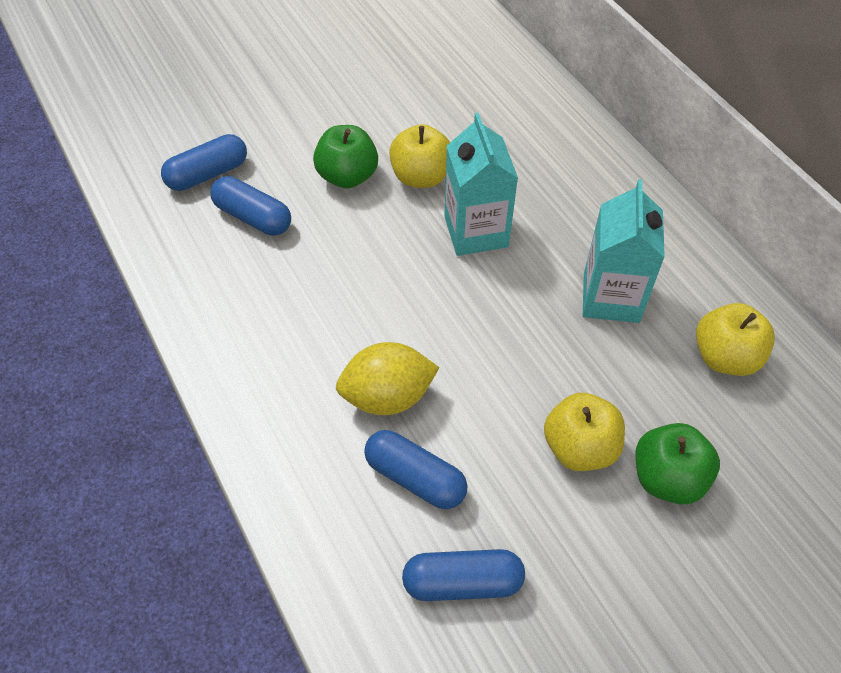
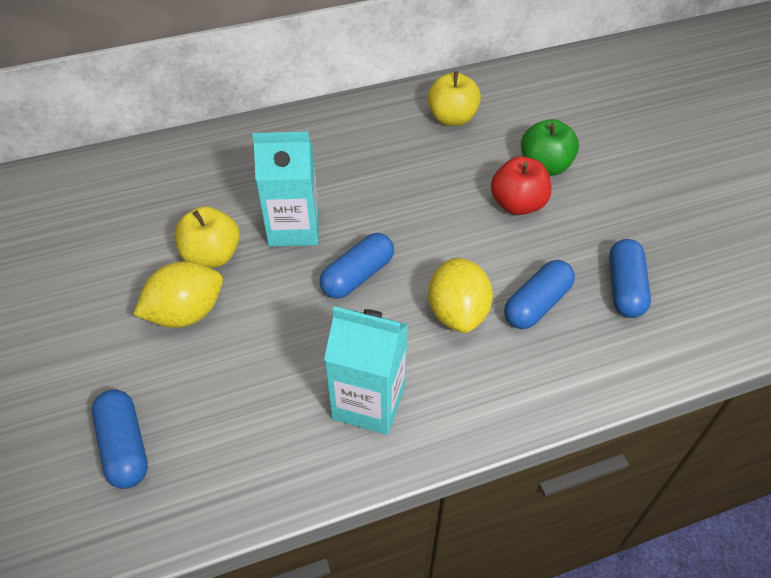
camera: 80 degrees left, 5 degrees down
(253, 217) = (211, 403): blue capsule -> blue capsule (358, 276)
(347, 176) = (186, 313): green apple -> yellow lemon
(579, 448) = (517, 205): yellow apple -> red apple
(611, 297) = (387, 162): turquoise carton -> turquoise carton (369, 402)

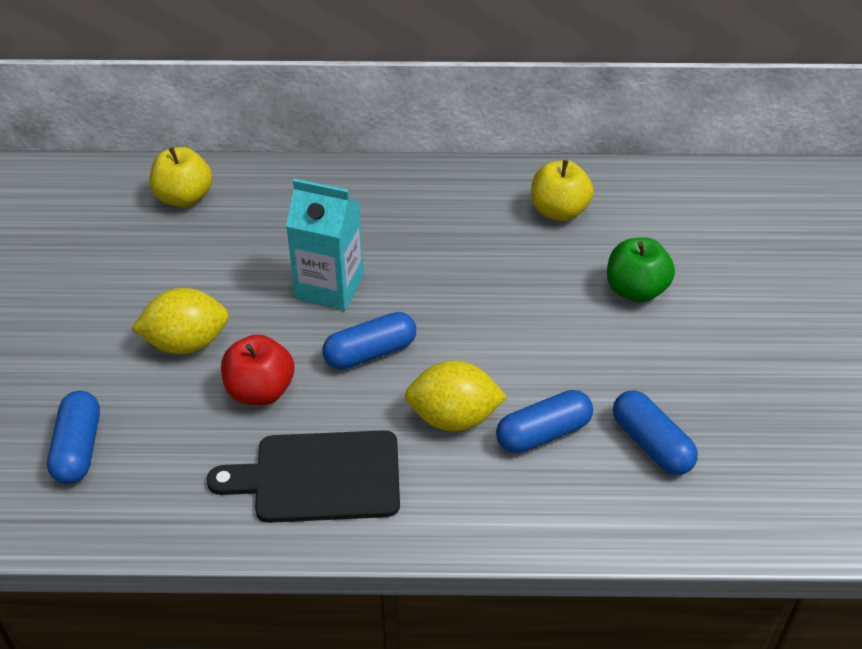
camera: 20 degrees right, 5 degrees down
(212, 256) = (236, 294): yellow apple -> yellow apple (184, 198)
(369, 402) = (319, 477): turquoise carton -> black cutting board
(457, 313) = (454, 418): yellow lemon -> yellow lemon turned 75 degrees clockwise
(517, 205) = (581, 324): red apple -> red apple (260, 391)
(624, 288) = (651, 444): blue capsule -> blue capsule turned 60 degrees counterclockwise

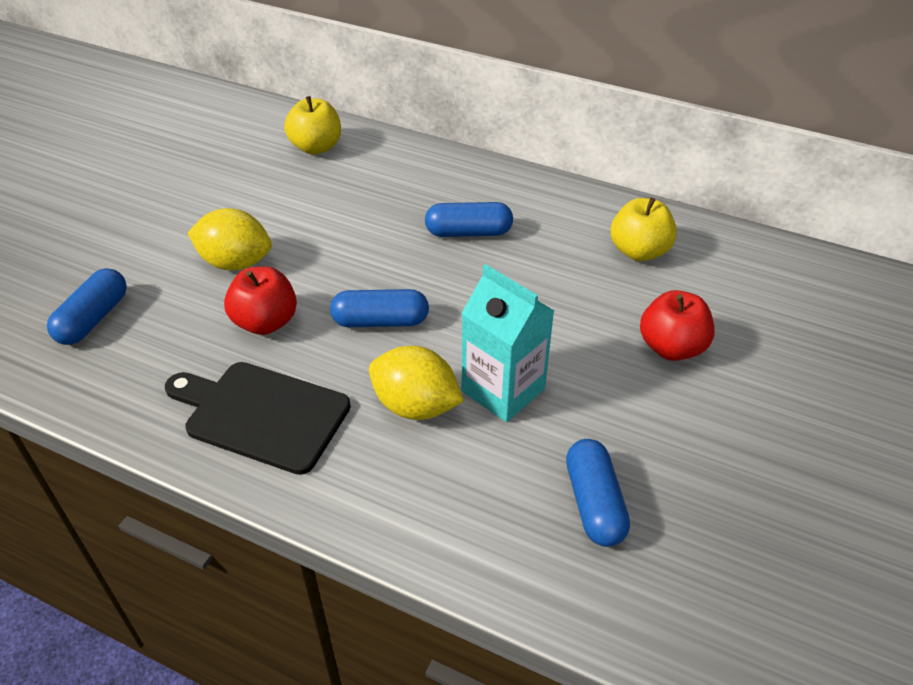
camera: 25 degrees right, 0 degrees up
(329, 287) = (384, 254): turquoise carton -> turquoise carton (503, 390)
(543, 433) = (491, 451): blue capsule -> blue capsule (468, 232)
(635, 290) = (671, 347): green apple -> red apple

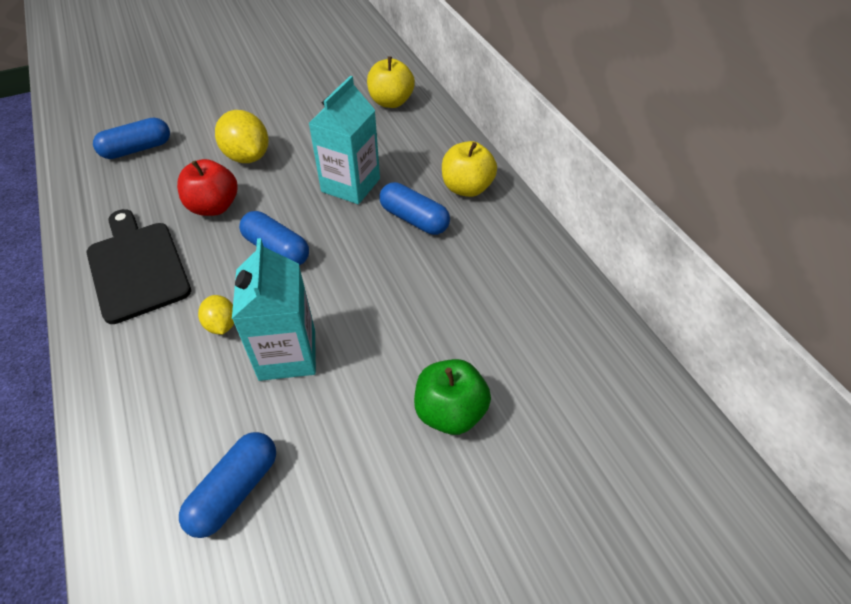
camera: 40 degrees right, 5 degrees up
(375, 235) = (350, 185): none -> turquoise carton
(415, 406) = (222, 325): yellow lemon -> yellow lemon, size x0.56
(639, 251) = (527, 313): yellow apple -> yellow apple (467, 188)
(671, 347) = (450, 412): red apple -> green apple

